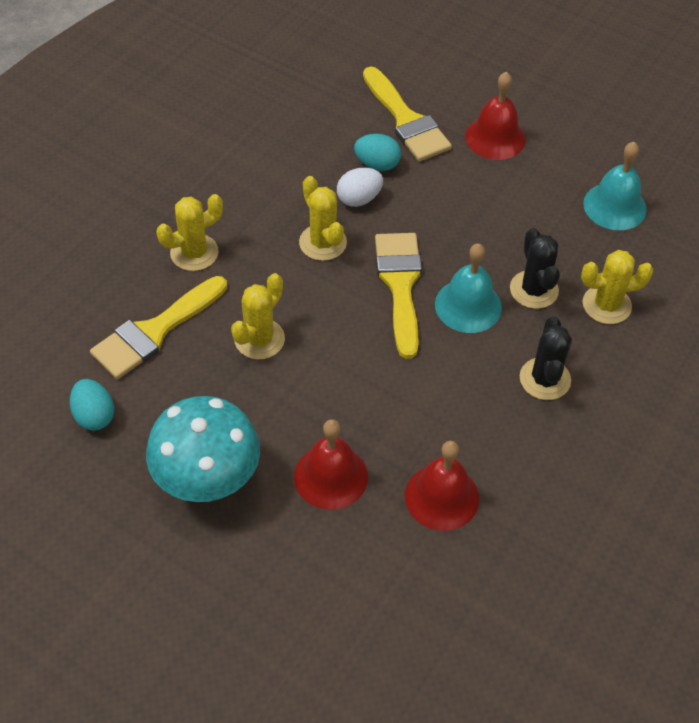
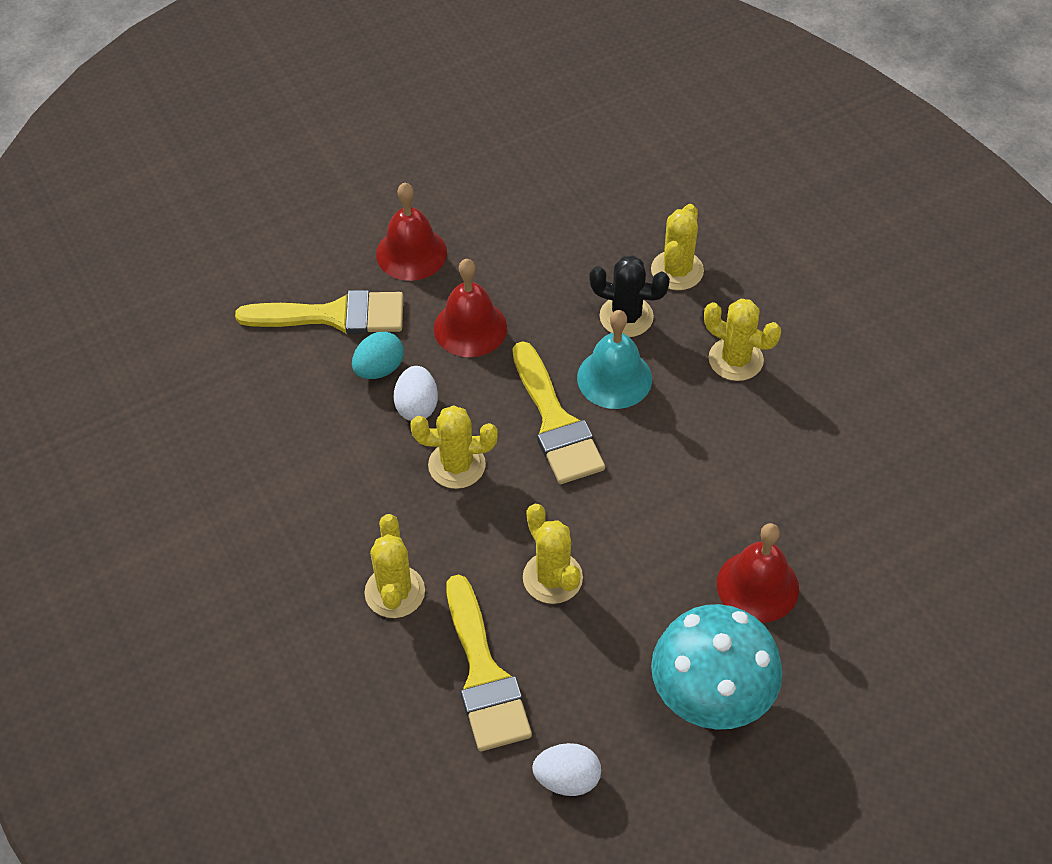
camera: 60 degrees left, 0 degrees up
(94, 415) = (567, 779): turquoise egg -> white egg
(400, 285) = (555, 422): yellow brush -> yellow brush turned 135 degrees counterclockwise
(442, 497) = (826, 503): red bell -> red bell (470, 327)
(545, 379) = (735, 359): black cactus -> yellow cactus
(614, 206) = (563, 204): turquoise bell -> none

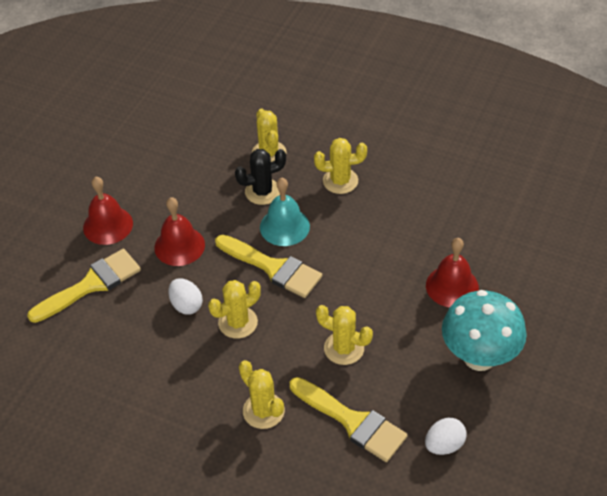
camera: 35 degrees left, 5 degrees down
(379, 369) = (145, 298): turquoise egg -> none

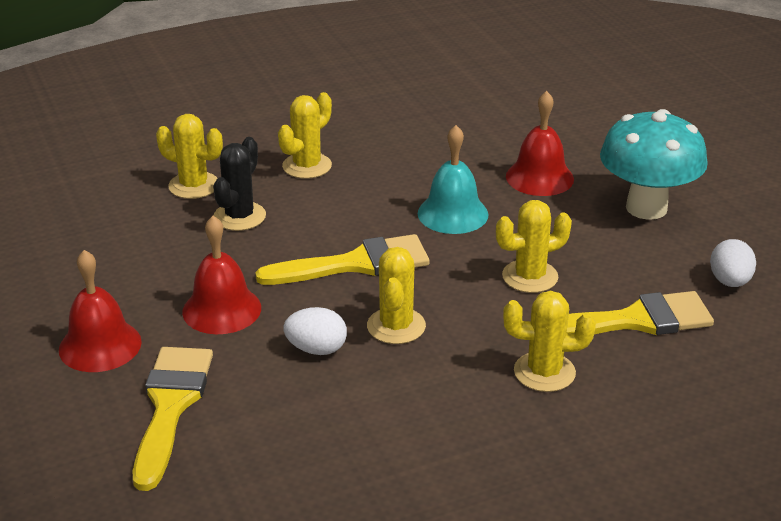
camera: 50 degrees left, 15 degrees down
(284, 226) = (311, 228): turquoise bell -> turquoise bell (452, 214)

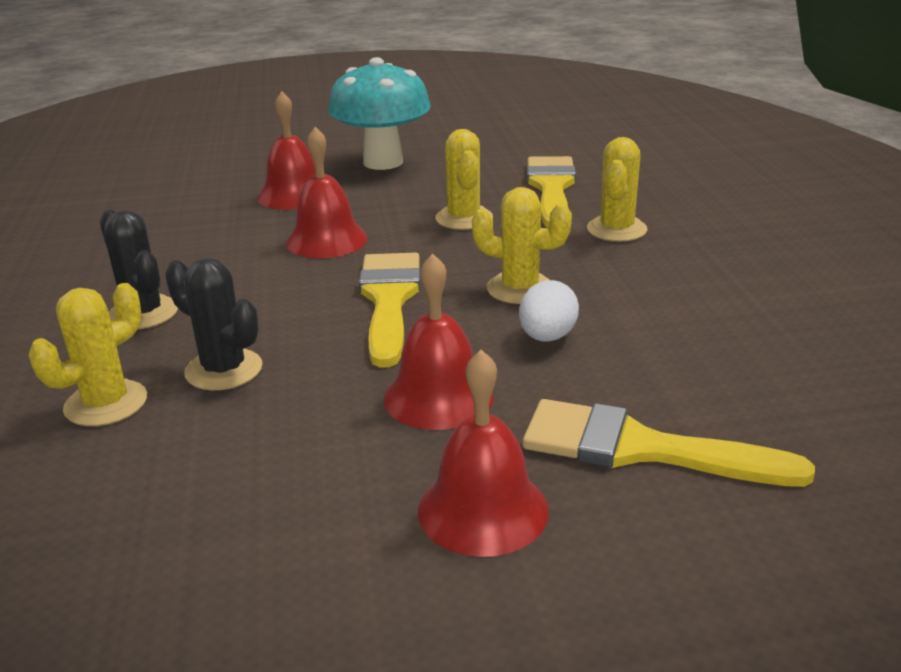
camera: 75 degrees left, 5 degrees down
(307, 166) = (143, 313): yellow cactus -> black cactus
(452, 214) = (326, 240): turquoise bell -> red bell
(729, 282) = (511, 151): white egg -> none

